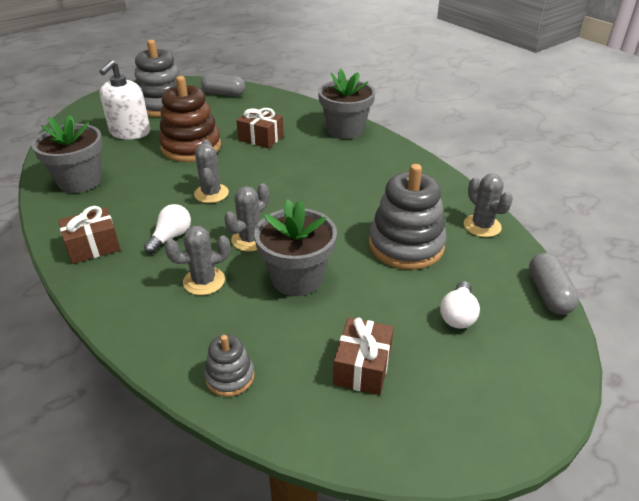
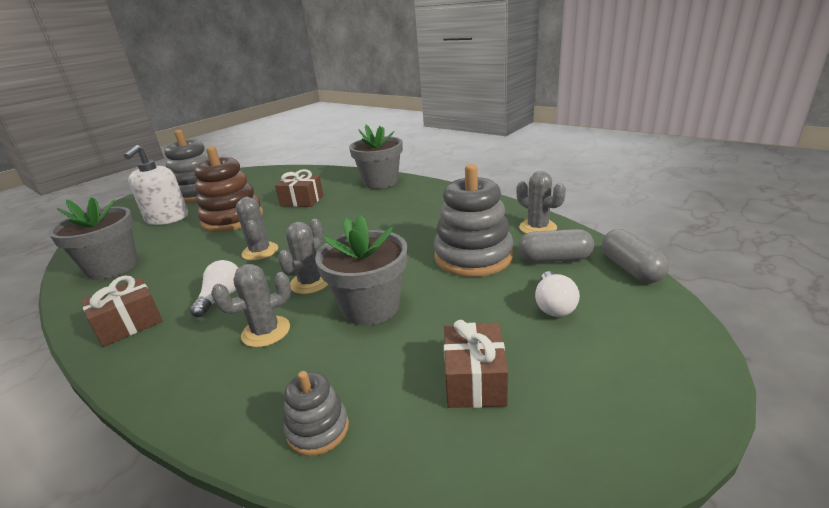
camera: 10 degrees left, 10 degrees down
(224, 94) = (259, 176): grey capsule -> grey capsule (554, 259)

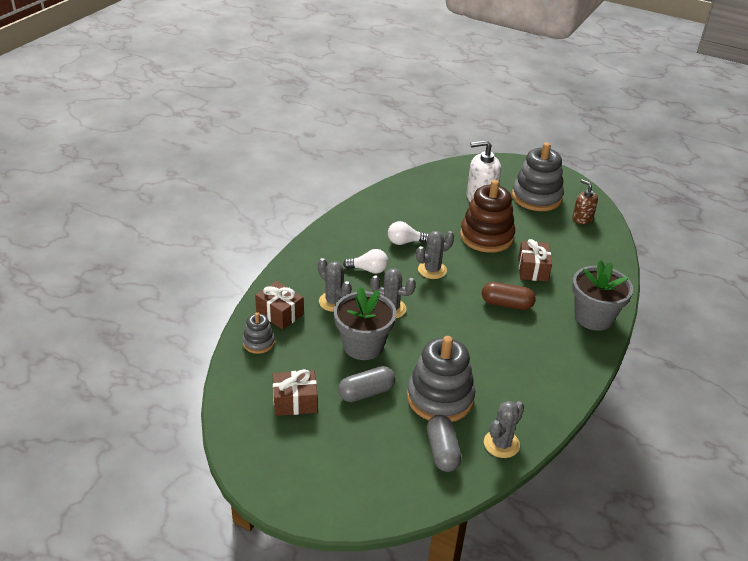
camera: 75 degrees right, 10 degrees up
(113, 267) = (401, 203): grey flower pot -> none
(129, 324) = (337, 240): brown gift -> brown gift (280, 313)
(251, 178) = (582, 218): none -> brown soap dispenser
(343, 215) = (506, 304): none -> brown capsule
(553, 305) = (373, 444): white light bulb -> white light bulb (405, 242)
(630, 268) = (431, 501): grey capsule -> grey capsule (366, 392)

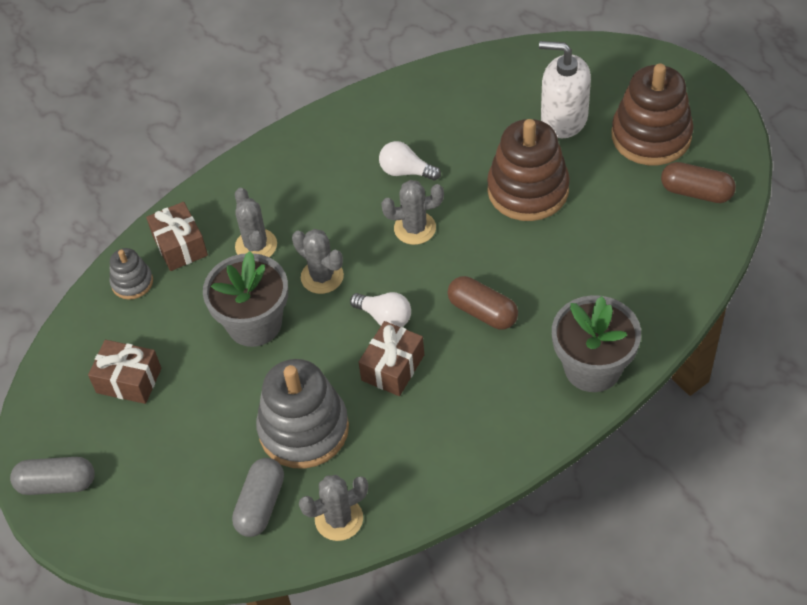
camera: 30 degrees right, 15 degrees up
(366, 392) = (219, 393): grey capsule -> grey capsule (57, 484)
(368, 270) = (329, 206): white light bulb -> white light bulb (385, 317)
(532, 269) = (558, 264): brown gift -> brown gift (392, 367)
(536, 197) = (651, 136): grey stacking toy -> brown stacking toy
(582, 218) = (696, 192): brown soap dispenser -> brown capsule

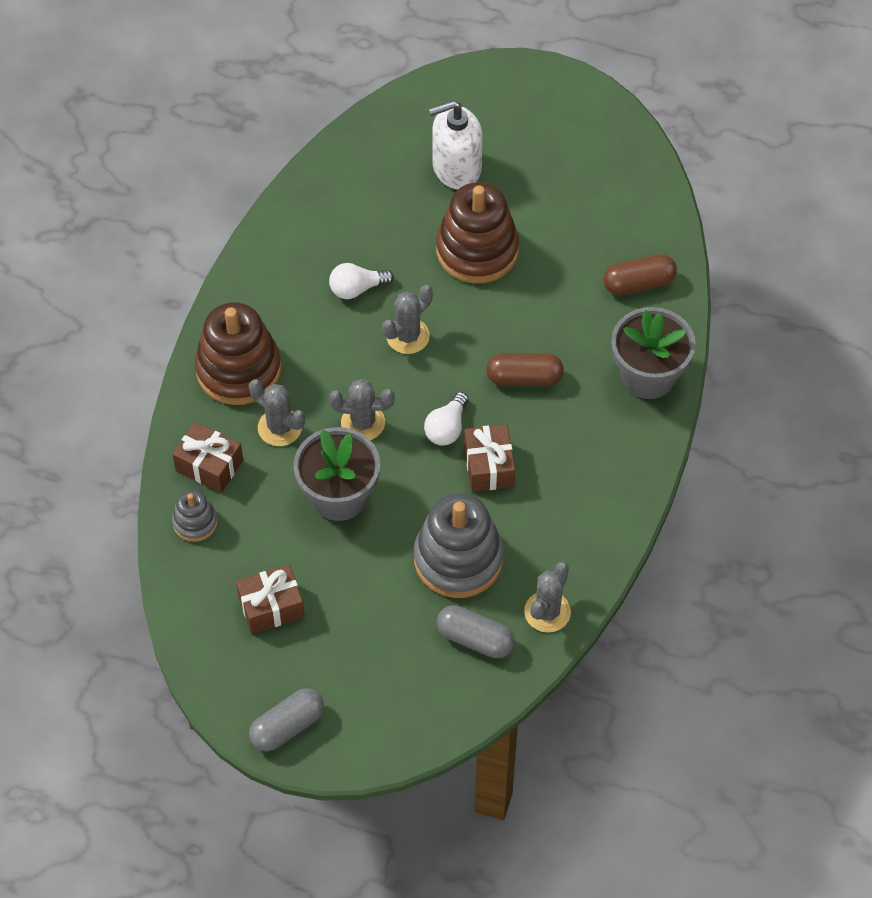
camera: 40 degrees left, 5 degrees up
(260, 505) = (475, 639): grey capsule -> grey capsule turned 45 degrees counterclockwise
(385, 317) = (447, 428): white light bulb -> white light bulb turned 120 degrees clockwise
(651, 136) = (542, 147): brown stacking toy -> brown stacking toy (238, 369)
(696, 192) = (617, 179): brown capsule -> brown capsule (638, 283)

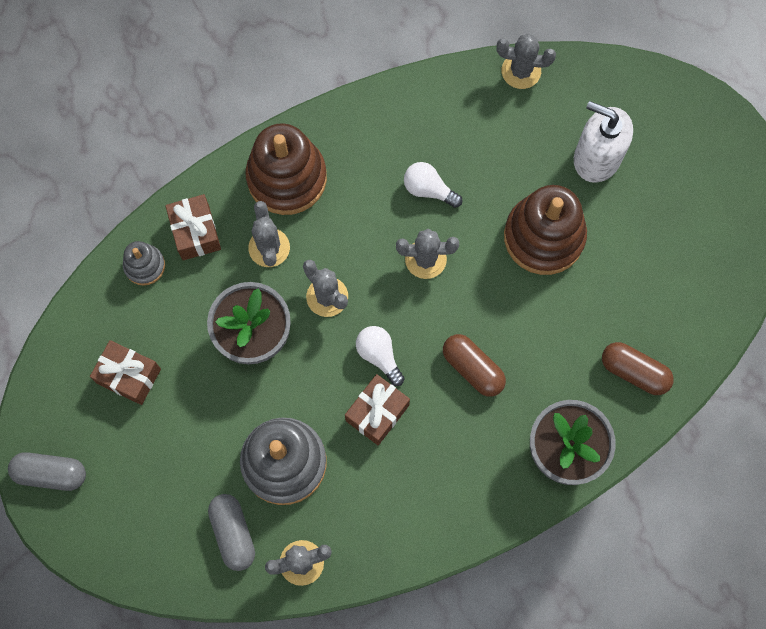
camera: 45 degrees right, 15 degrees up
(335, 155) = (521, 71): none -> grey cactus
(447, 428) = (379, 356): white light bulb -> white light bulb turned 75 degrees clockwise

